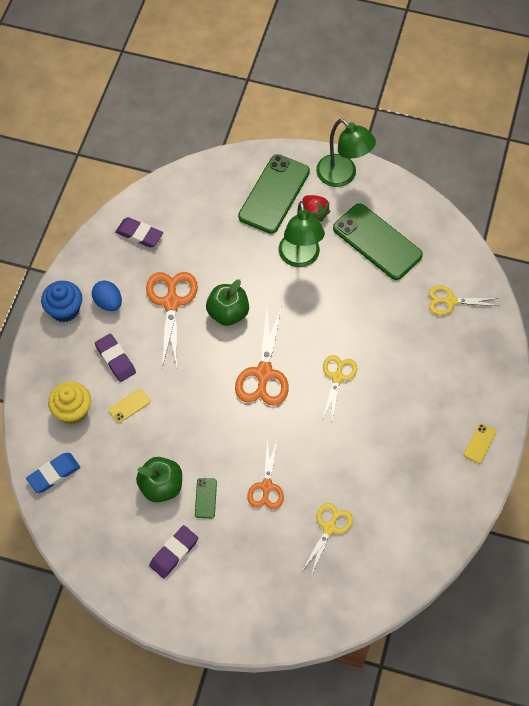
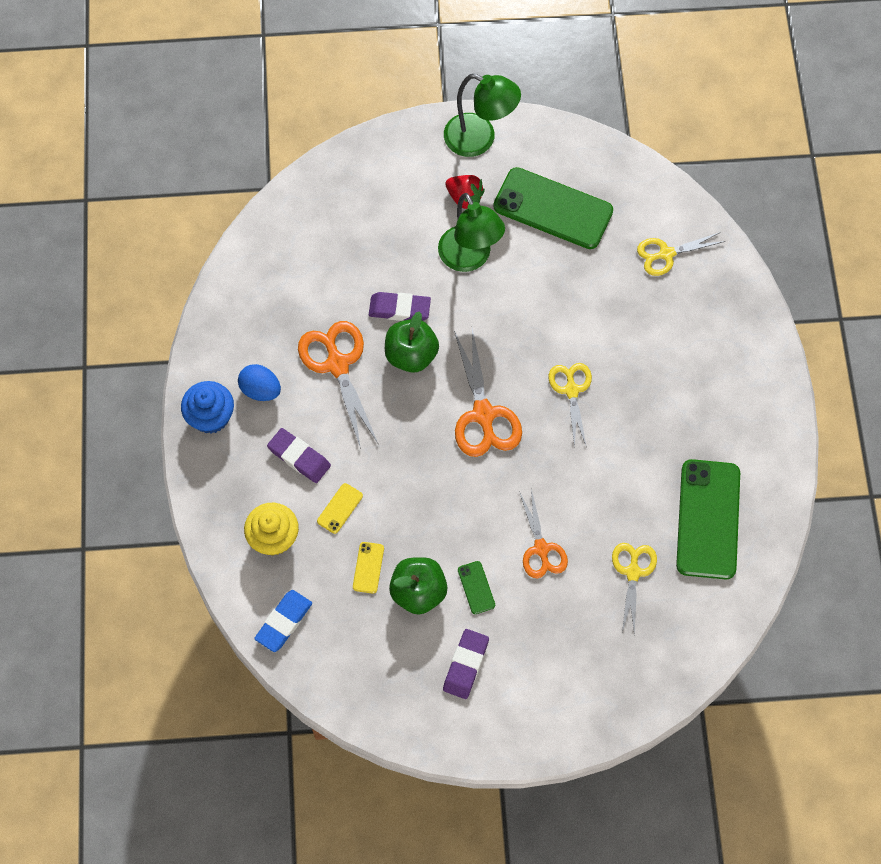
camera: 20 degrees left, 5 degrees up
(139, 234) = (263, 292): purple eraser -> purple eraser (399, 309)
(274, 194) = (406, 188): green phone -> green phone (708, 519)
(479, 443) = (764, 413): yellow phone -> yellow phone (368, 567)

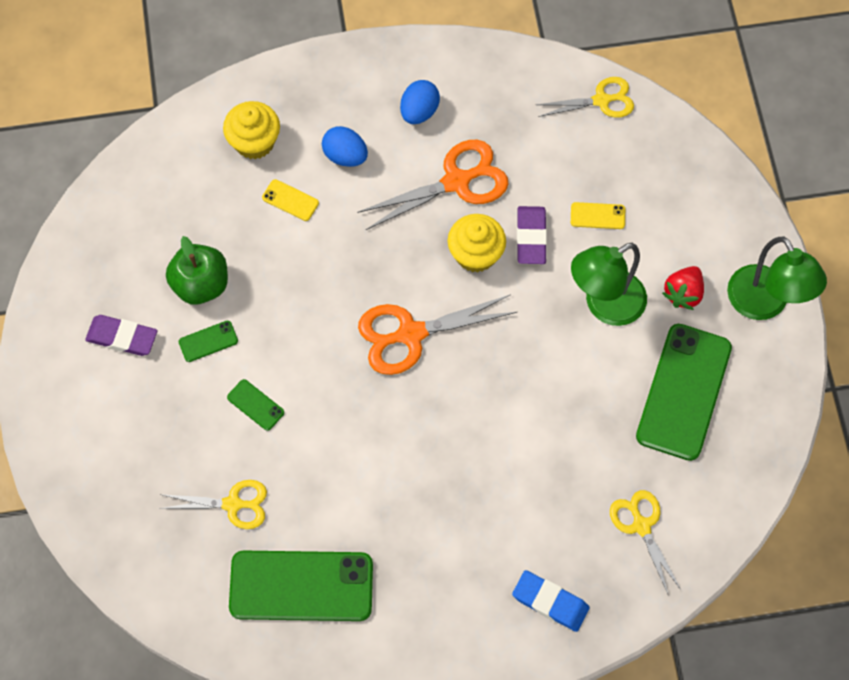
camera: 85 degrees right, 0 degrees up
(211, 416) = (384, 69): blue cupcake -> none
(284, 622) = (164, 161): blue eraser -> blue eraser (550, 602)
(299, 457) = (345, 156): purple eraser -> blue egg
(368, 567) = (226, 234): yellow phone -> yellow phone (597, 216)
(411, 355) = (475, 254): green apple -> yellow cupcake
(479, 139) = (764, 304): green lamp -> green lamp turned 45 degrees counterclockwise
(541, 549) = (255, 405): orange scissors -> green phone
(571, 390) = (450, 426): yellow scissors -> yellow scissors (601, 100)

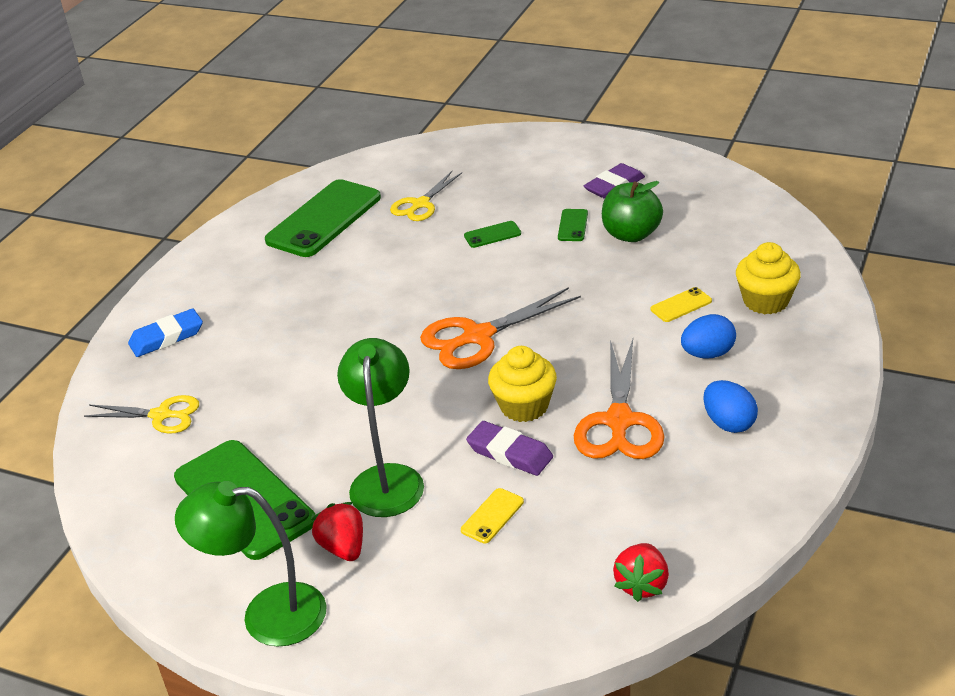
camera: 125 degrees right, 30 degrees down
(410, 334) = (477, 337): orange scissors -> orange scissors turned 135 degrees counterclockwise
(601, 100) = (642, 584): yellow scissors -> red strawberry

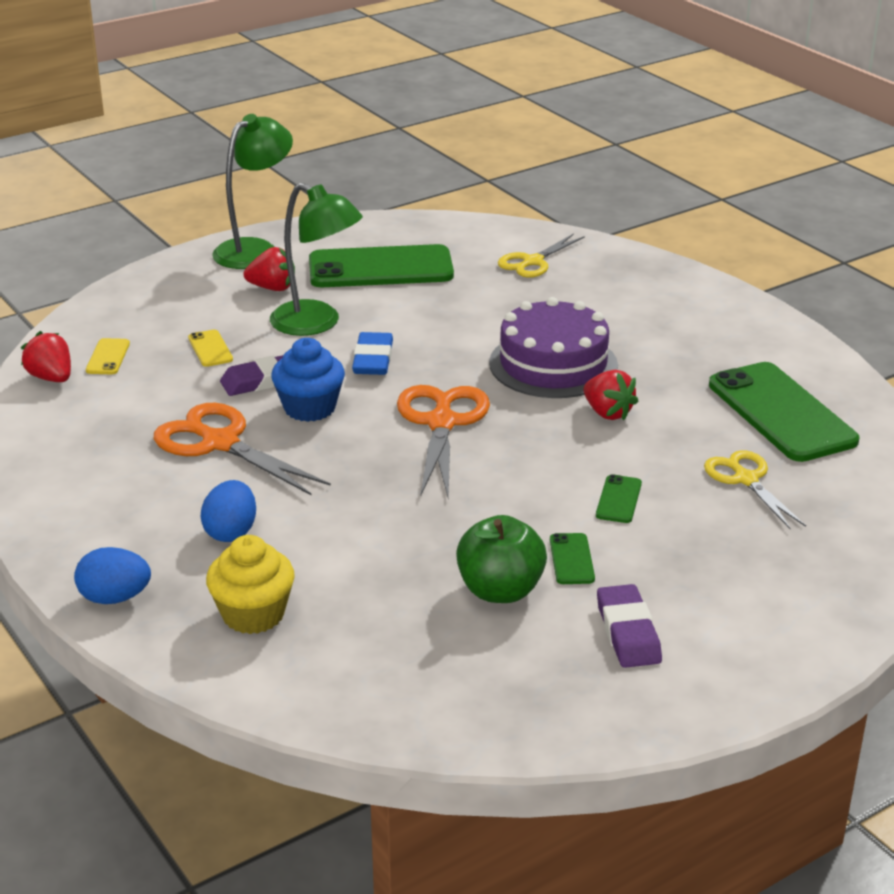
camera: 120 degrees right, 5 degrees down
(166, 337) = (648, 286): blue eraser -> blue eraser (373, 359)
(342, 327) = (553, 364): none -> purple cake
(391, 278) = (607, 413): none -> red strawberry
(524, 406) = (309, 408): yellow cupcake -> blue cupcake
(573, 225) = (571, 559): green phone -> green phone turned 45 degrees clockwise
(681, 305) = (325, 556): yellow phone -> yellow phone (108, 357)
(728, 423) = (130, 494): blue egg -> blue egg (115, 598)

